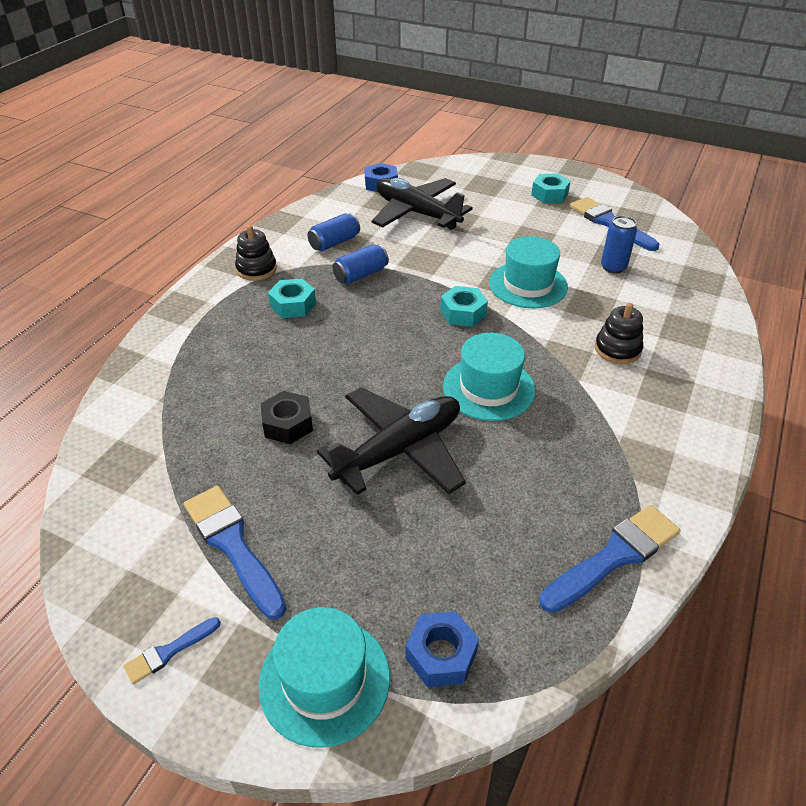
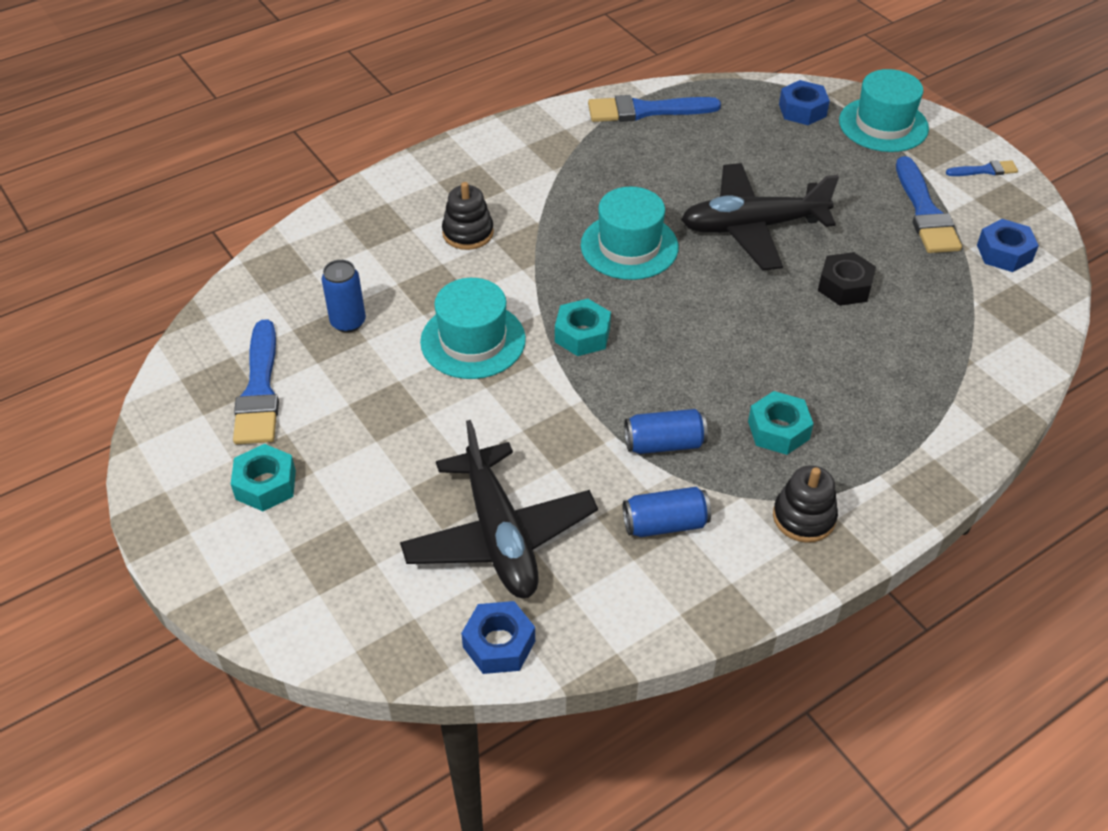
camera: 150 degrees left, 5 degrees up
(136, 525) = (1004, 253): none -> blue nut

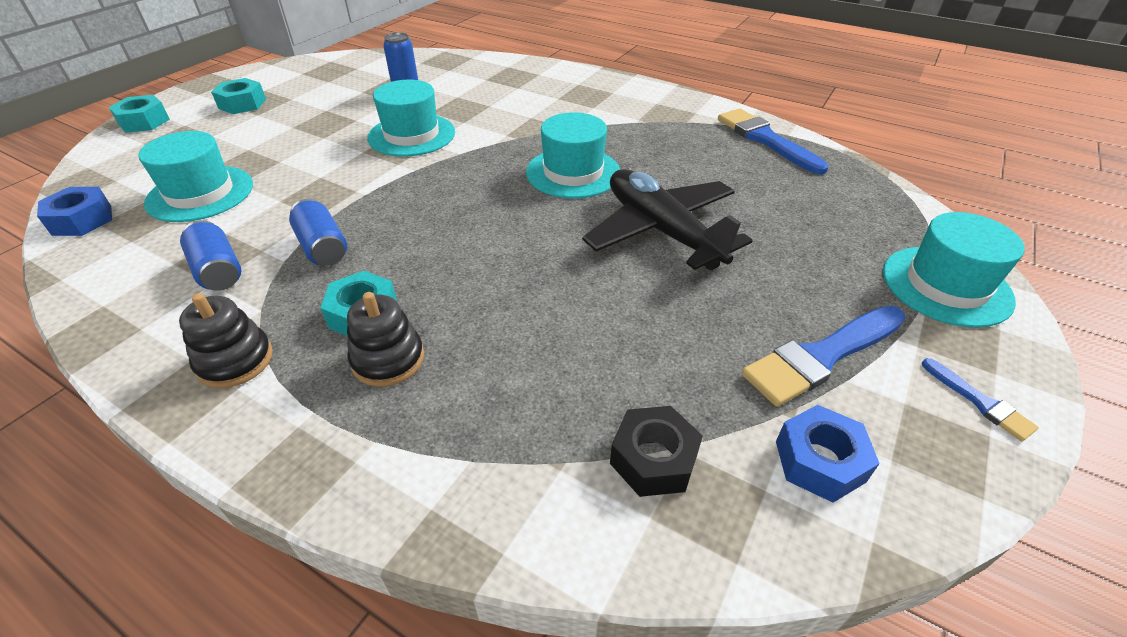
camera: 65 degrees right, 5 degrees down
(259, 390) = (328, 82): blue brush -> none
(468, 233) = (530, 106): black stacking toy -> black stacking toy (388, 359)
(499, 535) = (200, 193): black plane -> turquoise hat
(582, 335) = (444, 176): turquoise nut -> turquoise nut (144, 122)
(802, 110) = (888, 222): blue nut -> none
(844, 286) = (621, 315): black nut -> black nut (653, 459)

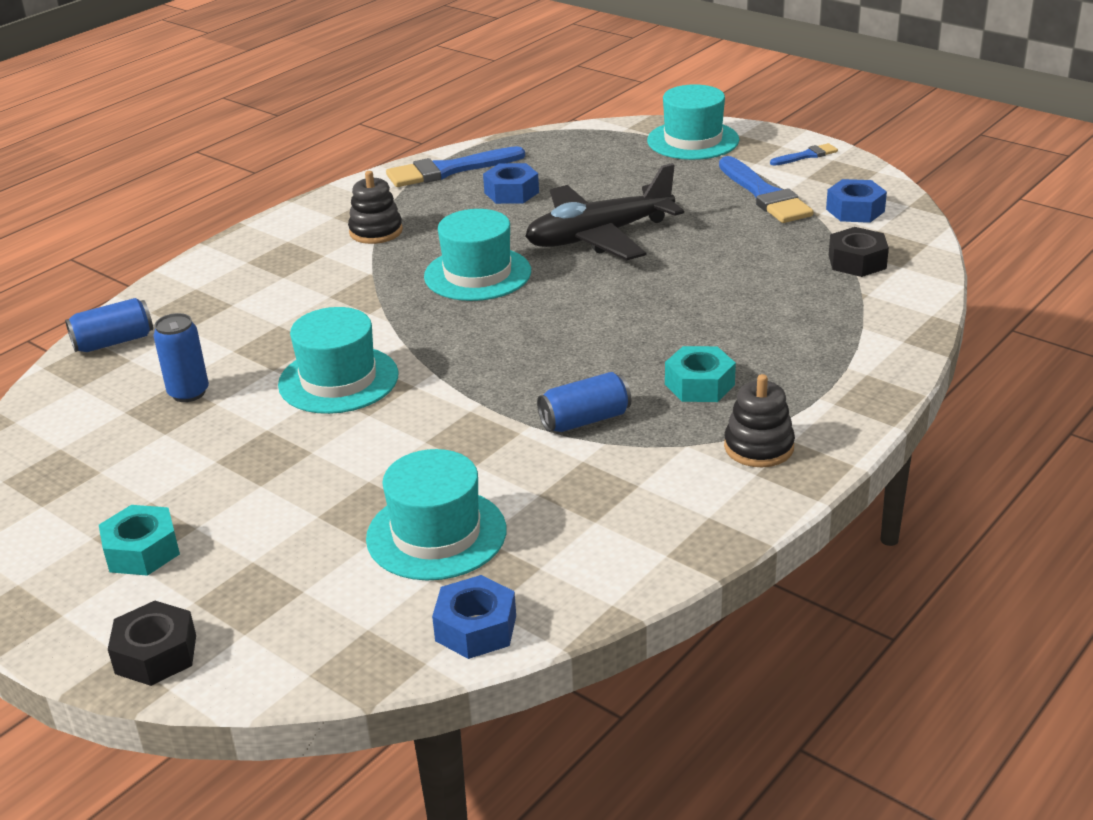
camera: 80 degrees left, 10 degrees down
(144, 122) = (156, 654): turquoise nut -> black nut
(218, 270) = (615, 484): blue can -> blue can (113, 342)
(388, 359) = (760, 367): black stacking toy -> black stacking toy (376, 231)
(736, 174) = (511, 192): none -> blue nut

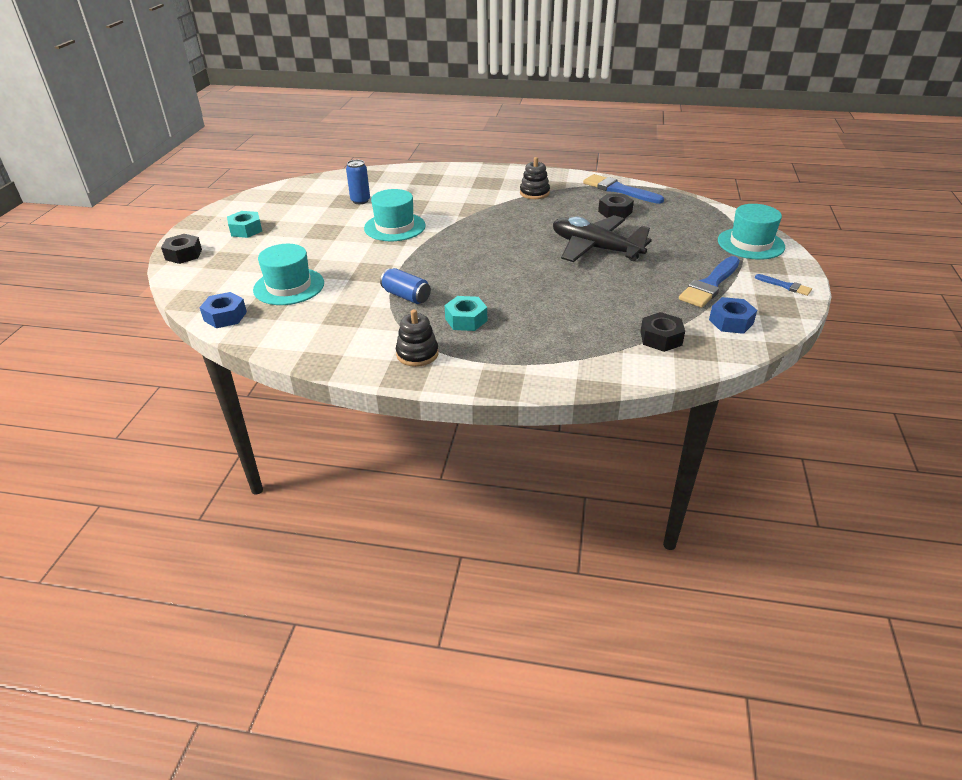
camera: 60 degrees right, 5 degrees up
(113, 342) = (387, 174): blue can -> none
(477, 274) = (520, 229): turquoise hat -> none
(511, 192) = (615, 212): blue nut -> black nut

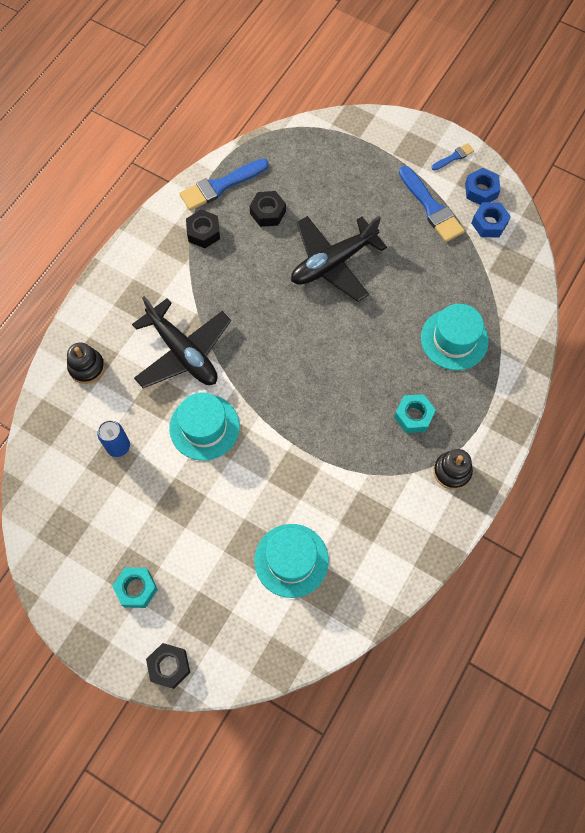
camera: 70 degrees left, 30 degrees up
(225, 316) = (326, 630): blue nut -> blue nut (481, 190)
(406, 296) = (354, 454): blue can -> none
(455, 206) = (183, 352): none -> black plane
(534, 193) = (189, 265): black stacking toy -> black stacking toy (87, 367)
(661, 338) = (494, 283): black nut -> black nut (203, 232)
(750, 243) = (378, 140): turquoise hat -> turquoise hat (454, 339)

